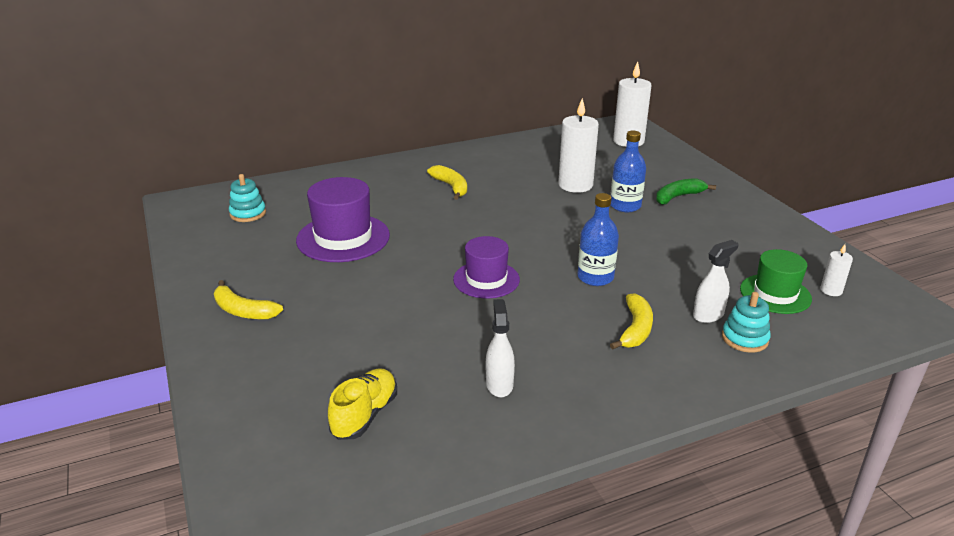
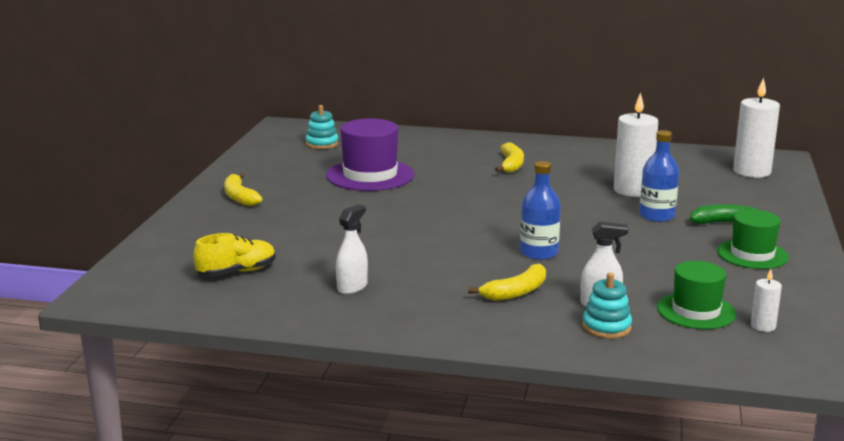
camera: 35 degrees right, 10 degrees down
(486, 279) = (442, 228): purple hat -> none
(733, 222) = (752, 254): none -> green hat

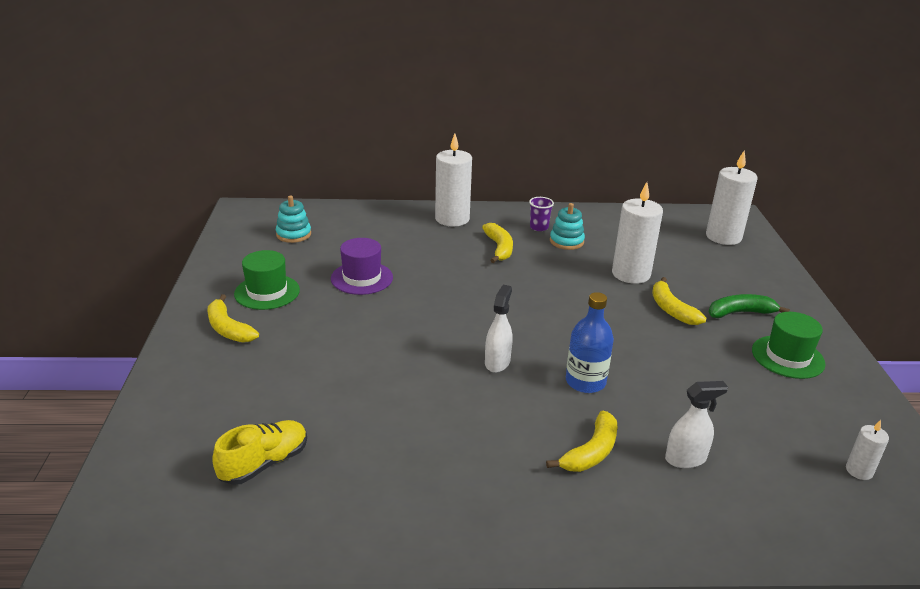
camera: 15 degrees left, 10 degrees up
(352, 287) = (409, 471): white spray bottle -> white spray bottle (497, 362)
(370, 175) = (362, 278): purple hat -> purple hat, size x0.66
(477, 142) = (452, 219): none -> white candle
(560, 153) = (539, 227): none -> purple cup
(606, 327) = (711, 499): turquoise stacking toy -> turquoise stacking toy (566, 241)
(656, 216) = (671, 309): blue bottle -> yellow banana
(696, 311) = (784, 456): green hat -> green hat (267, 292)

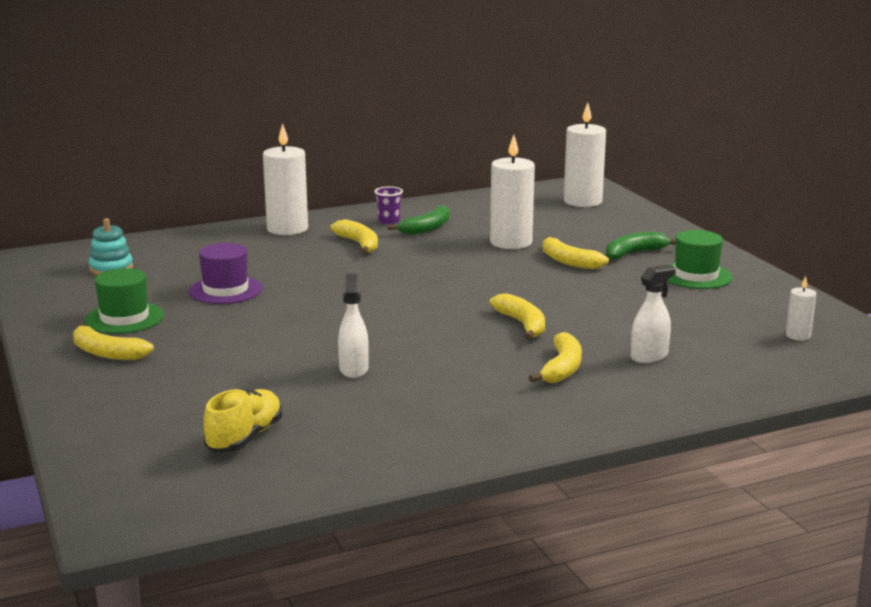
camera: 20 degrees left, 10 degrees down
(497, 362) = (425, 326): white spray bottle -> white spray bottle (353, 369)
(566, 241) = (427, 228): turquoise stacking toy -> green banana
(585, 382) = (522, 324): blue bottle -> yellow banana

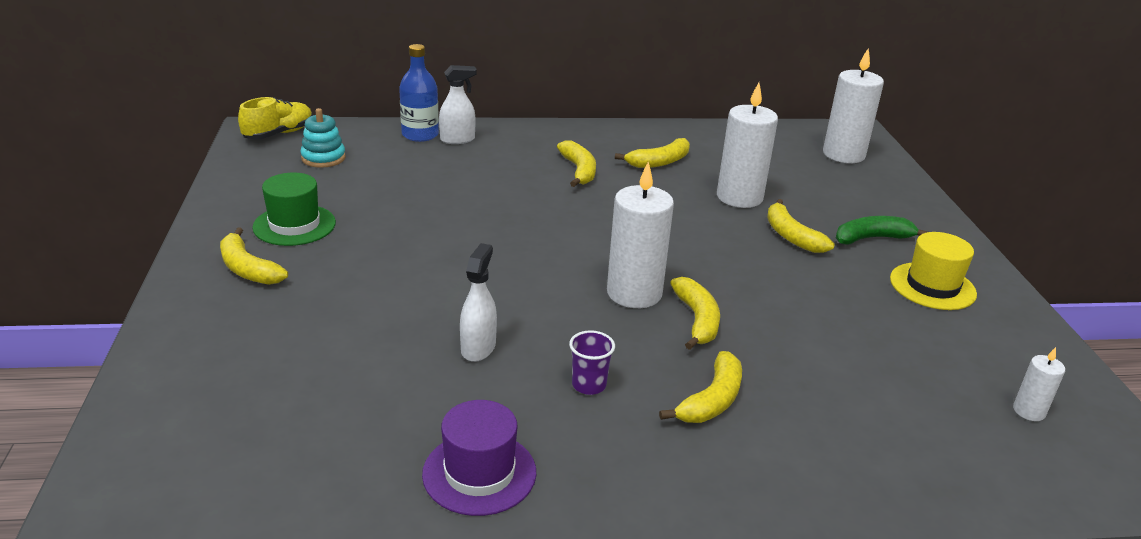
camera: 15 degrees right, 10 degrees up
(191, 239) = (420, 135): none -> blue bottle
(225, 290) = (413, 207): purple hat -> purple hat (479, 473)
(245, 438) = (305, 427): yellow shoe -> yellow shoe (279, 134)
(287, 229) = (519, 138): white candle -> white candle (634, 293)
(389, 222) = (624, 146): purple cup -> purple cup (589, 385)
(427, 228) = (659, 162): green banana -> yellow banana
(649, 356) = (825, 404): white spray bottle -> white spray bottle (457, 139)
(696, 276) = (932, 286): green hat -> yellow hat

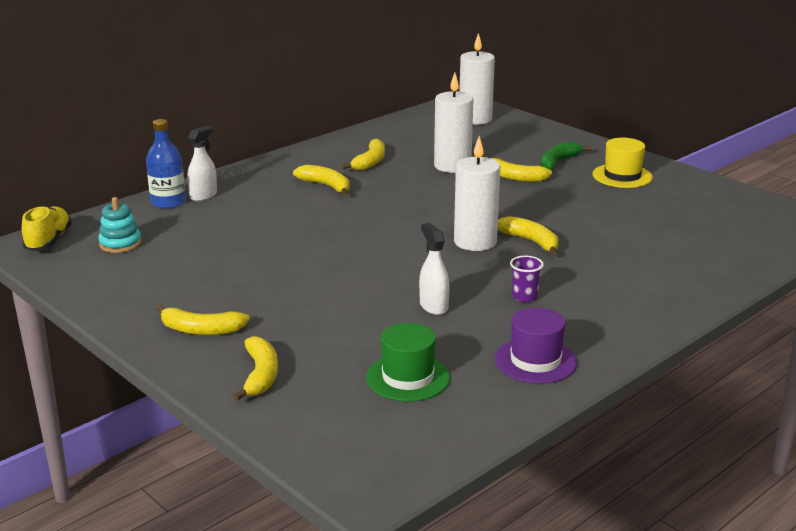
camera: 35 degrees left, 5 degrees down
(294, 225) = (183, 292): green hat -> green hat (408, 378)
(712, 400) = (596, 276): yellow banana -> yellow banana (260, 375)
(1029, 411) = (739, 217): white candle -> none

